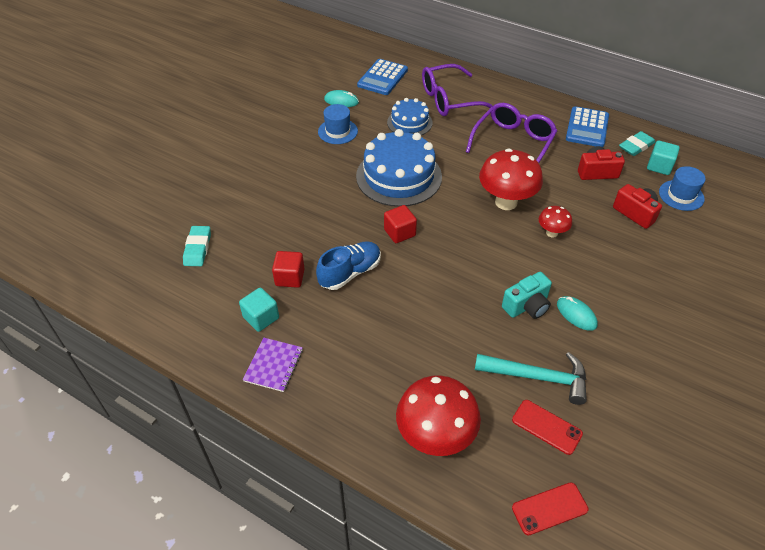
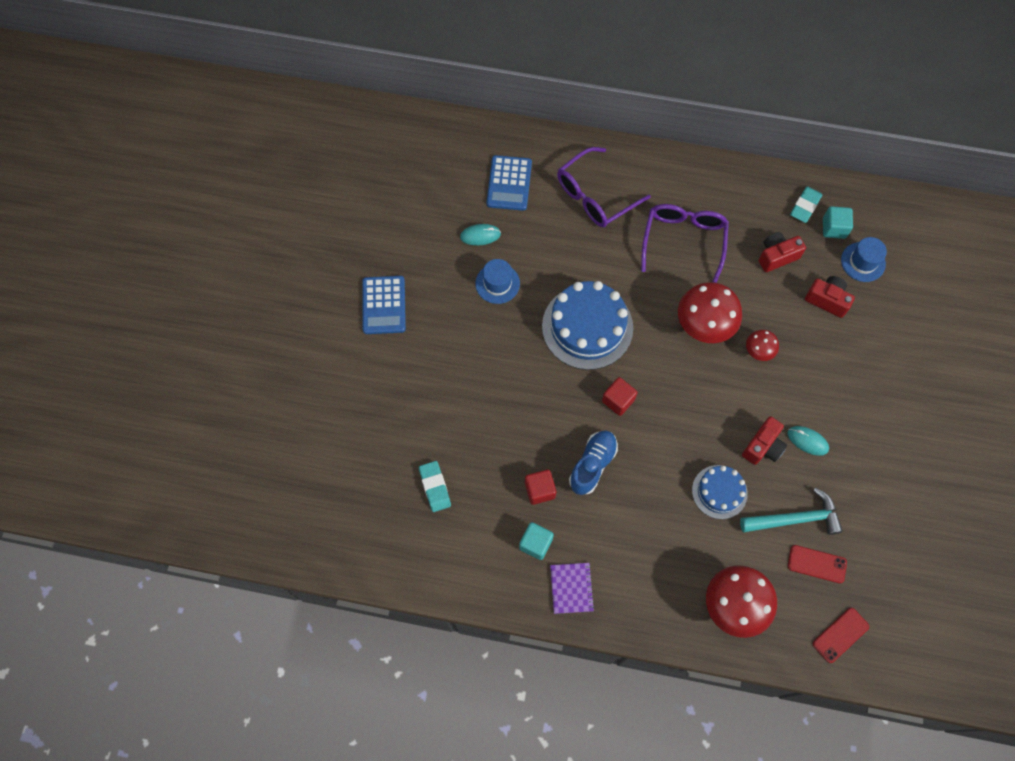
camera: 20 degrees left, 20 degrees up
(409, 122) = (567, 245): blue cake -> blue cake (719, 492)
(527, 306) = (763, 446): turquoise camera -> red camera
(587, 127) = (750, 194): blue calculator -> blue calculator (384, 305)

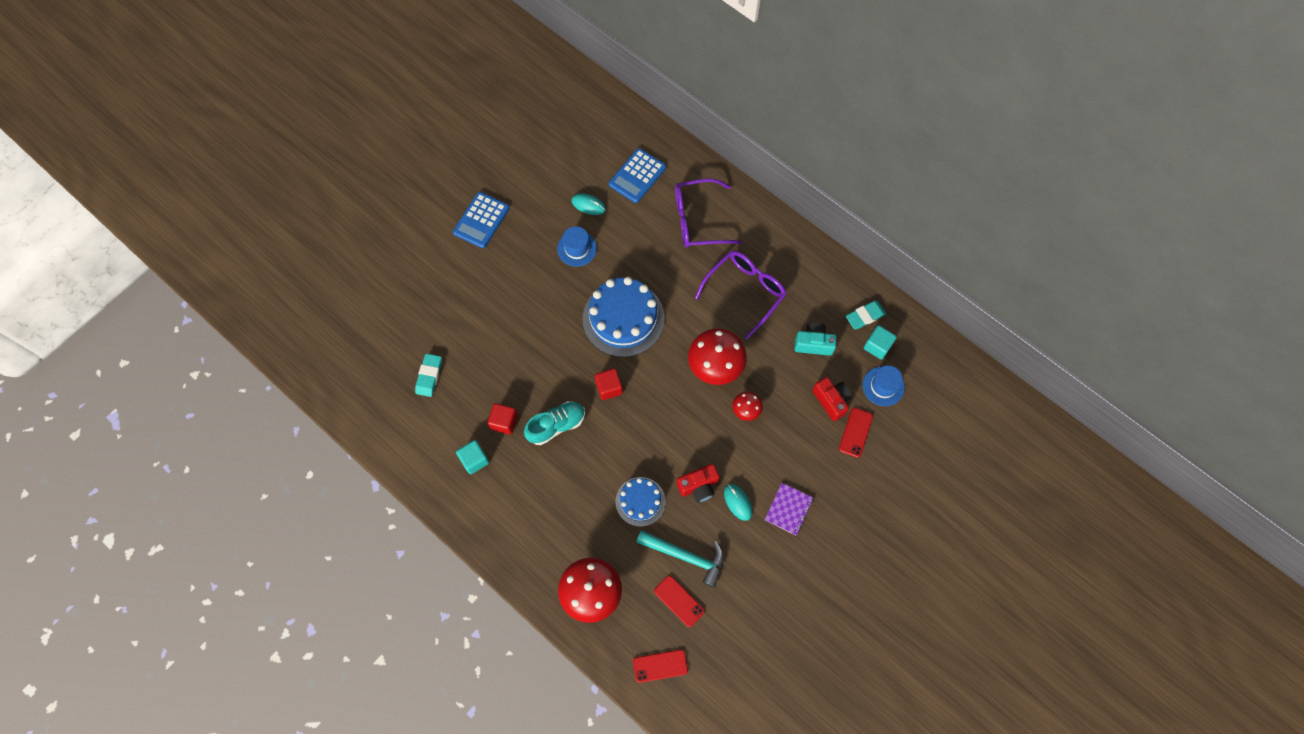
camera: 30 degrees right, 0 degrees up
(571, 588) = (478, 508): purple notebook -> purple notebook (788, 509)
(592, 465) = (556, 425): blue shoe -> turquoise shoe
(777, 256) = (813, 344): red camera -> turquoise camera
(867, 317) = (855, 432): none -> red phone

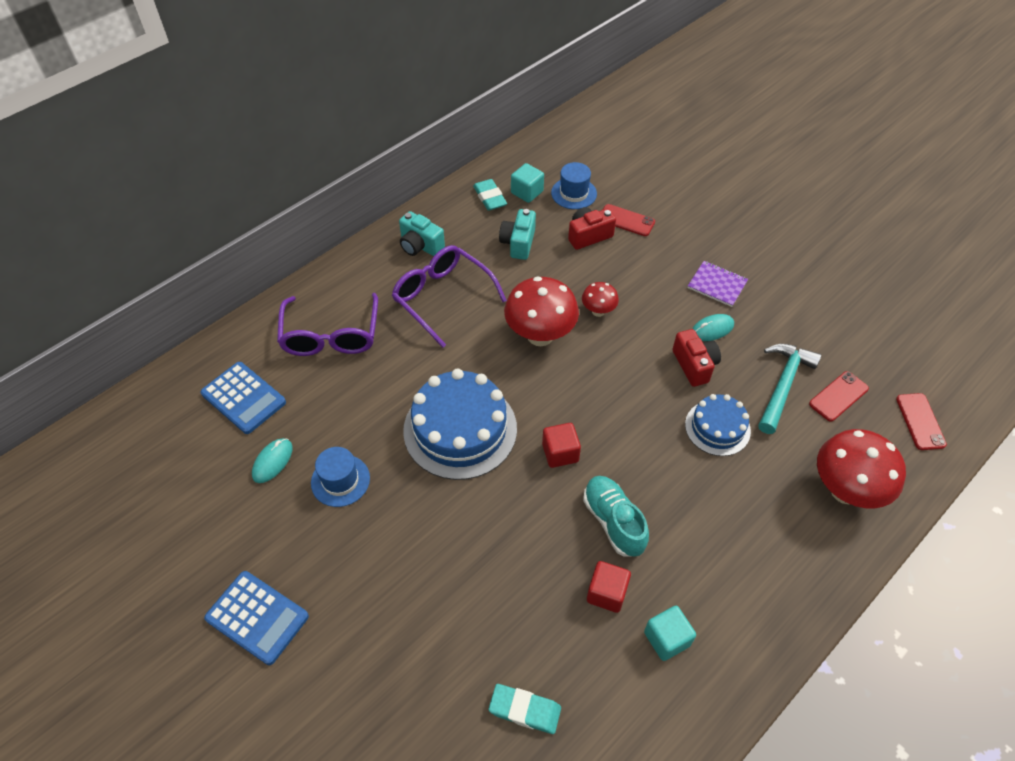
camera: 85 degrees left, 15 degrees down
(799, 268) = (420, 246): none -> turquoise camera

